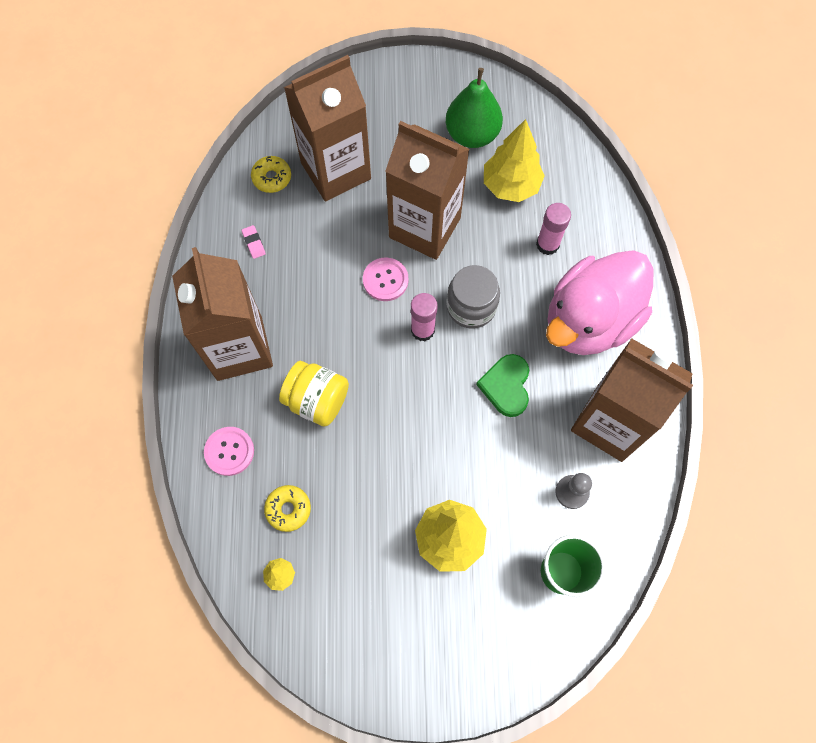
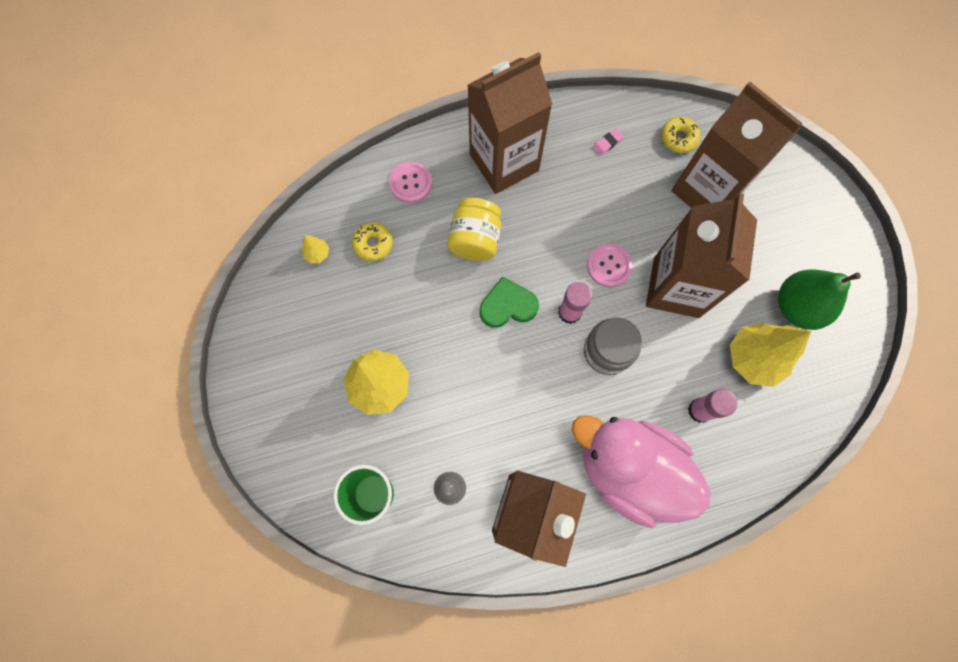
camera: 75 degrees right, 5 degrees up
(506, 386) = (536, 403): green heart -> green heart (507, 305)

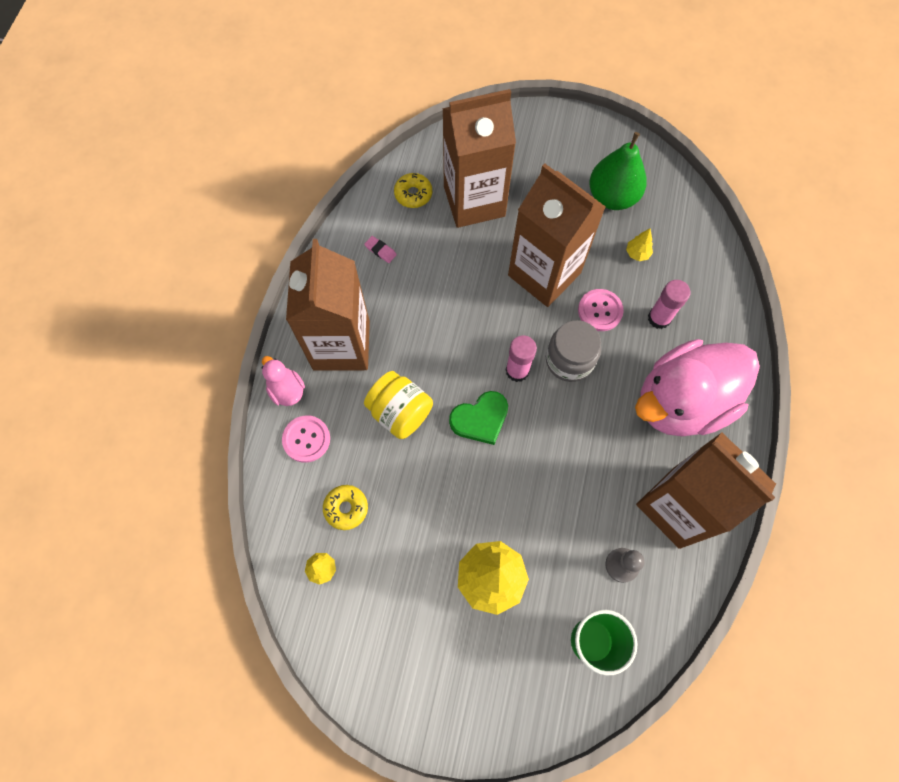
camera: 60 degrees left, 5 degrees down
(441, 145) = (287, 390): none -> pink duck
(507, 305) = (480, 419): green heart -> green heart turned 135 degrees counterclockwise
(607, 143) = (380, 251): pink eraser -> pink eraser turned 45 degrees counterclockwise
(609, 266) = (494, 314): pink button -> pink button (600, 311)
(753, 358) = (637, 253): yellow tree -> yellow tree, size x0.45

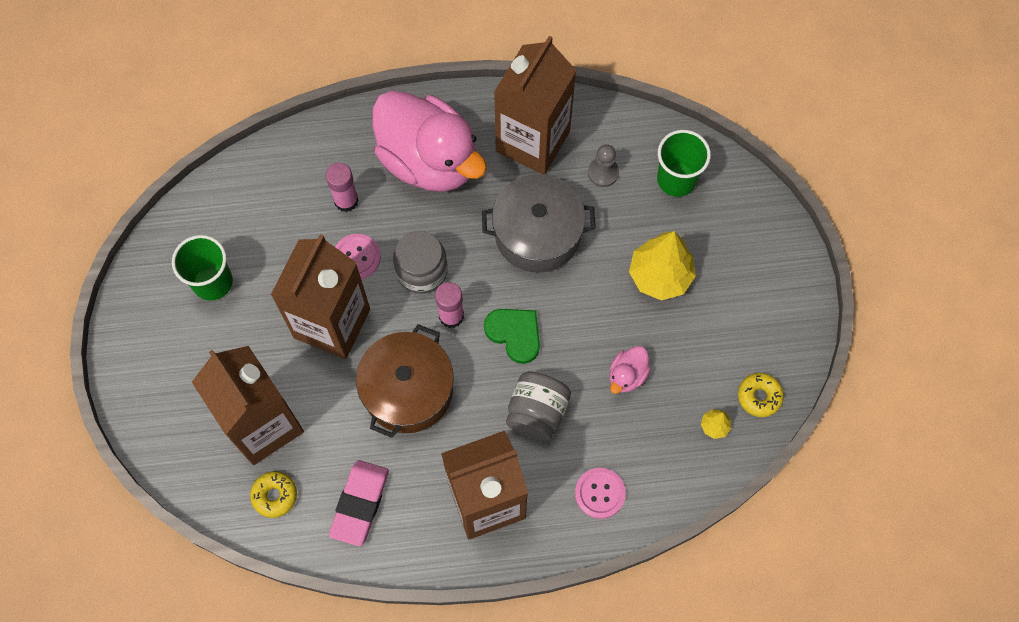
camera: 110 degrees left, 0 degrees up
(287, 390) = (557, 536): pink duck -> pink duck (627, 375)
(346, 508) = (651, 427): yellow donut -> yellow donut (759, 396)
(380, 251) = (360, 504): pink eraser -> pink eraser, size x2.28
(400, 412) = (537, 412): yellow jar -> grey jar
(462, 314) = (408, 390): none -> brown pot
(574, 475) = (537, 233): none -> grey pot
(612, 197) = (212, 282): green pear -> green cup
(637, 253) = (277, 239): yellow tree -> none

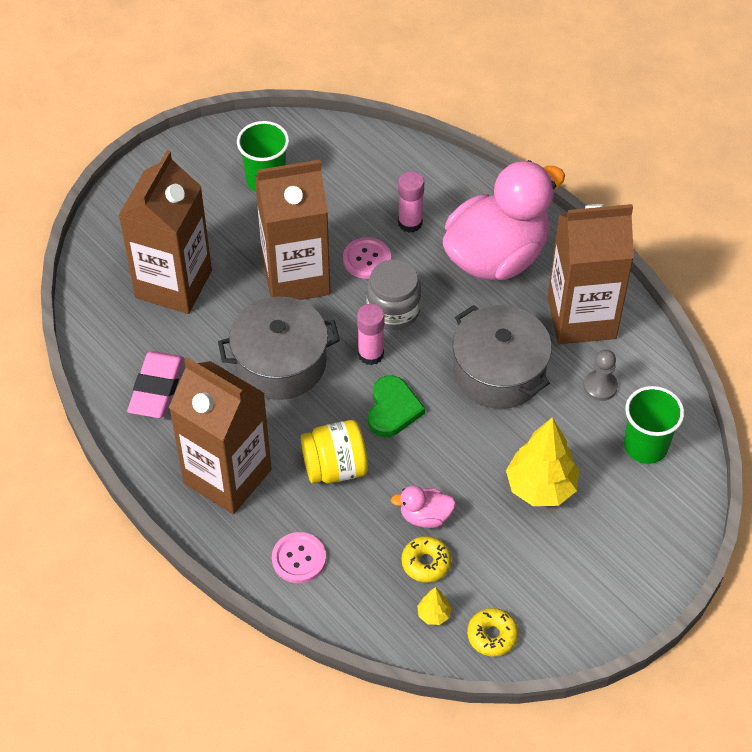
camera: 55 degrees right, 15 degrees down
(274, 495) = (120, 327): yellow donut -> yellow donut (426, 563)
(360, 504) = (157, 388): pink eraser -> pink eraser turned 60 degrees counterclockwise
(408, 390) = (280, 363): brown pot -> grey pot
(429, 160) = (496, 256): pink duck -> pink duck turned 135 degrees counterclockwise
(537, 412) = (335, 467): grey jar -> yellow jar

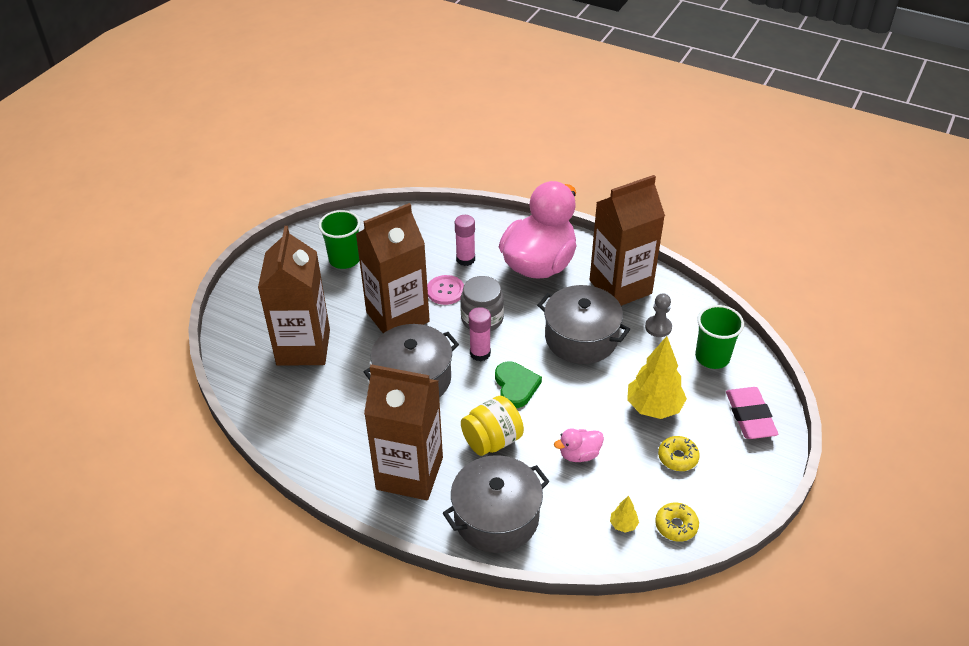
camera: 20 degrees left, 10 degrees down
(157, 388) = (322, 425): pink eraser -> pink eraser (750, 416)
(299, 558) = (496, 517): pink button -> grey pot
(426, 563) = (597, 488): yellow donut -> yellow donut (677, 457)

